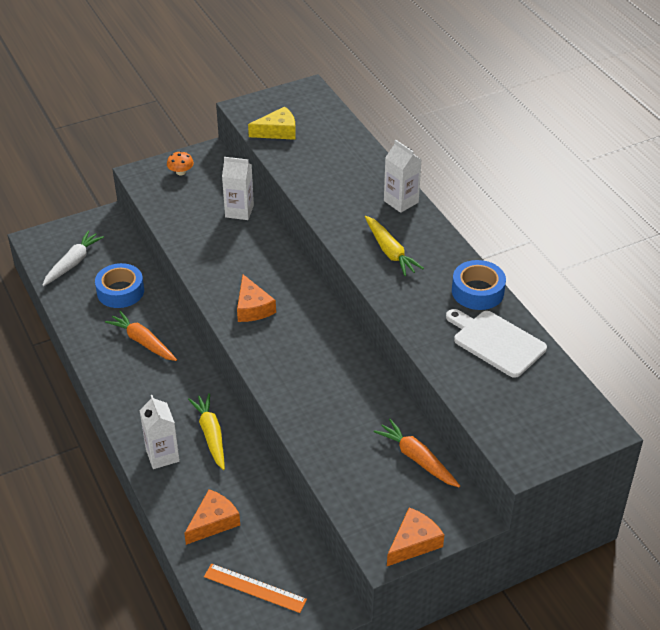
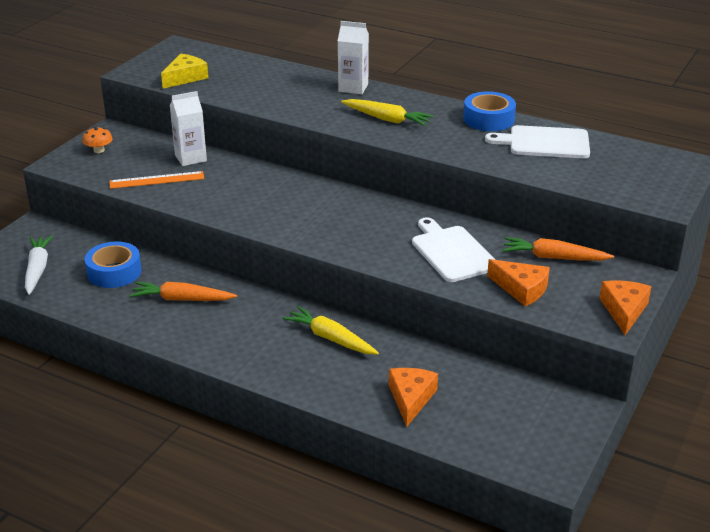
camera: 35 degrees left, 10 degrees down
(162, 455) = (303, 372): white carton -> none
(253, 307) = (287, 216): orange cheese -> orange cheese (521, 289)
(254, 588) = (506, 428): orange ruler -> orange ruler (157, 180)
(340, 410) = (452, 252): none -> white cutting board

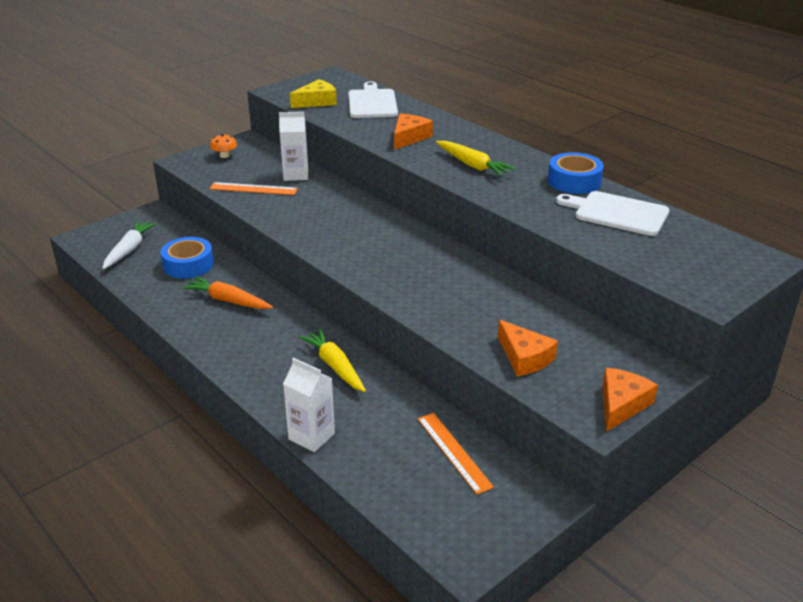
camera: 20 degrees right, 0 degrees up
(353, 88) = (461, 132): white carton -> white carton (311, 436)
(410, 399) = (372, 444): orange cheese -> orange cheese (409, 137)
(452, 252) = (477, 306): white cutting board -> white cutting board (372, 103)
(485, 388) = (454, 452): none -> orange ruler
(554, 257) = (579, 333): orange carrot -> none

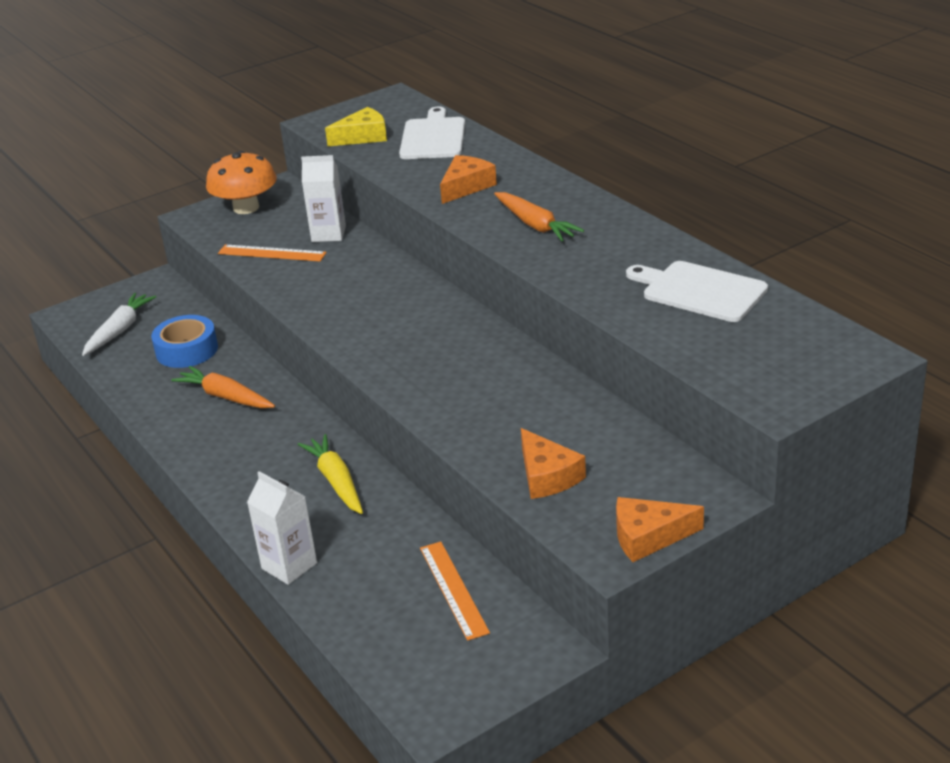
camera: 10 degrees right, 0 degrees up
(224, 155) = (246, 208): orange mushroom -> orange mushroom, size x2.04
(472, 165) = (535, 225): yellow carrot -> orange carrot
(574, 181) = (659, 247): blue tape -> none
(621, 404) = (648, 537): orange cheese -> orange cheese turned 135 degrees counterclockwise

